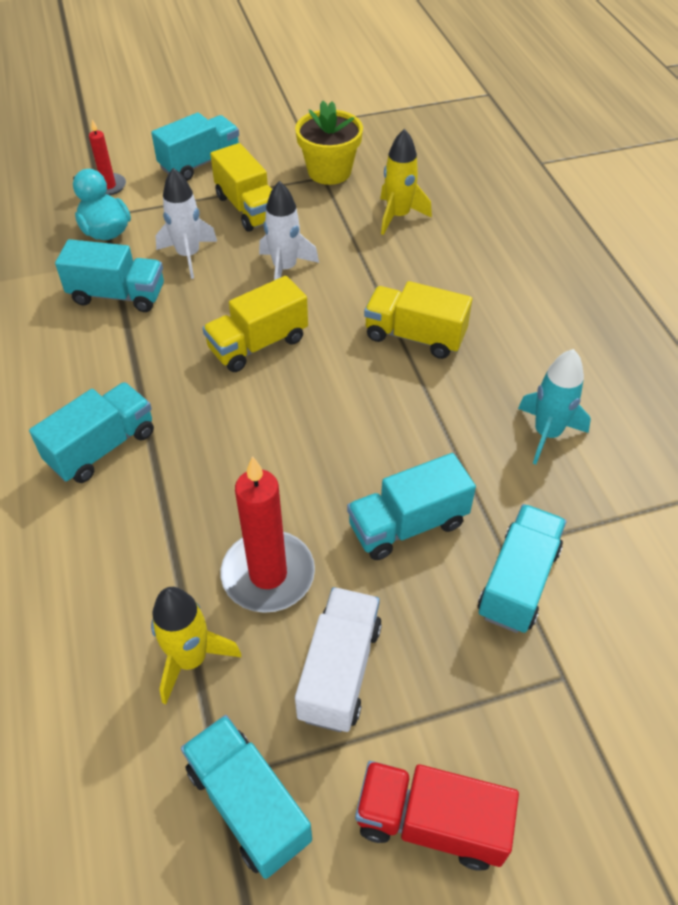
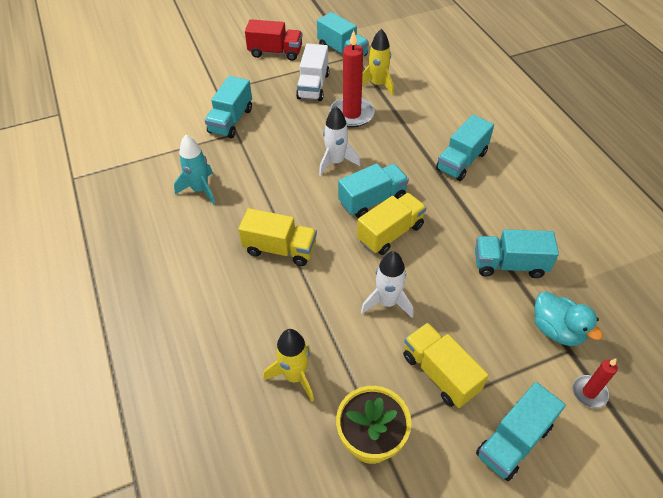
camera: 175 degrees right, 0 degrees up
(188, 255) = (472, 309): white rocket -> white rocket (336, 162)
(407, 524) = (284, 139): turquoise truck -> turquoise truck (372, 200)

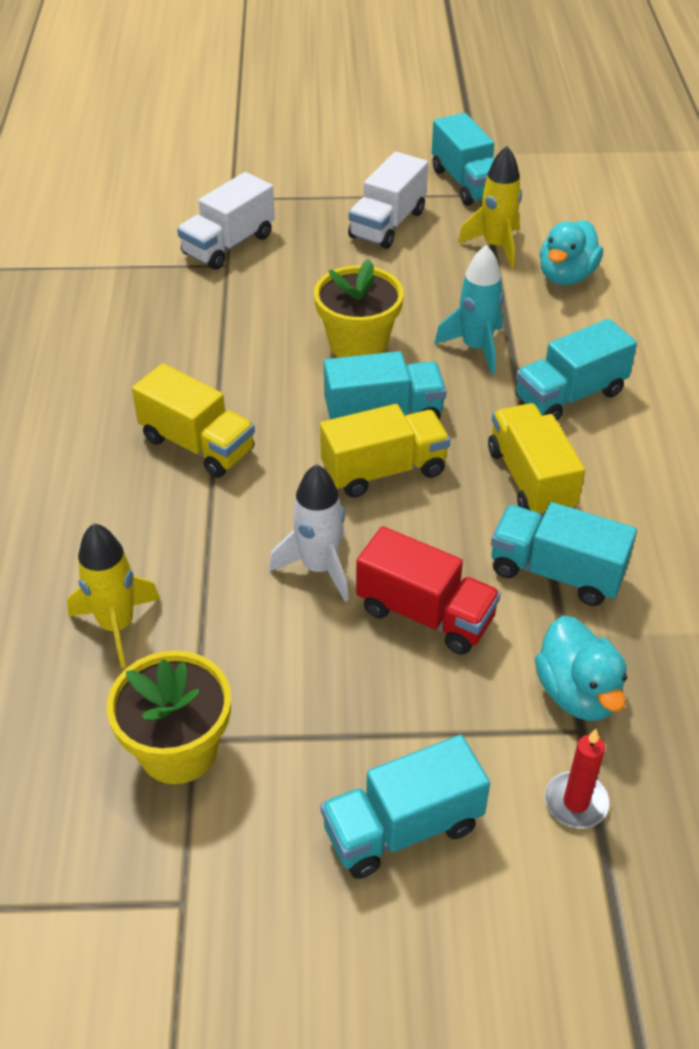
camera: 20 degrees right, 5 degrees down
(200, 190) = (127, 331): turquoise rocket -> turquoise rocket (476, 348)
(231, 121) = (228, 245): turquoise truck -> white truck
(275, 52) = (356, 161): red truck -> red truck (425, 614)
(336, 162) = (358, 344): white rocket -> yellow flower pot
(351, 114) = (425, 280): red candle -> none
(423, 93) = (566, 276): none -> turquoise duck
(440, 373) = (342, 693): yellow truck -> yellow truck (530, 479)

